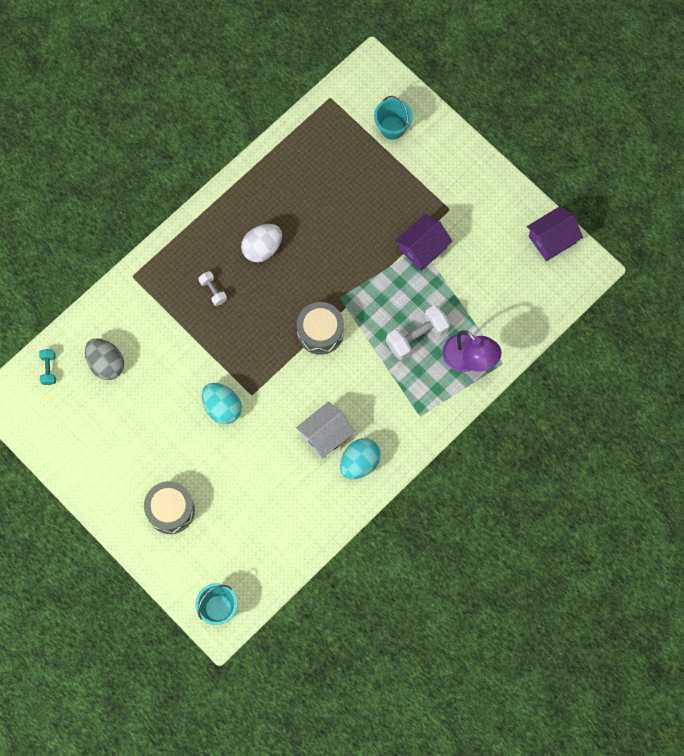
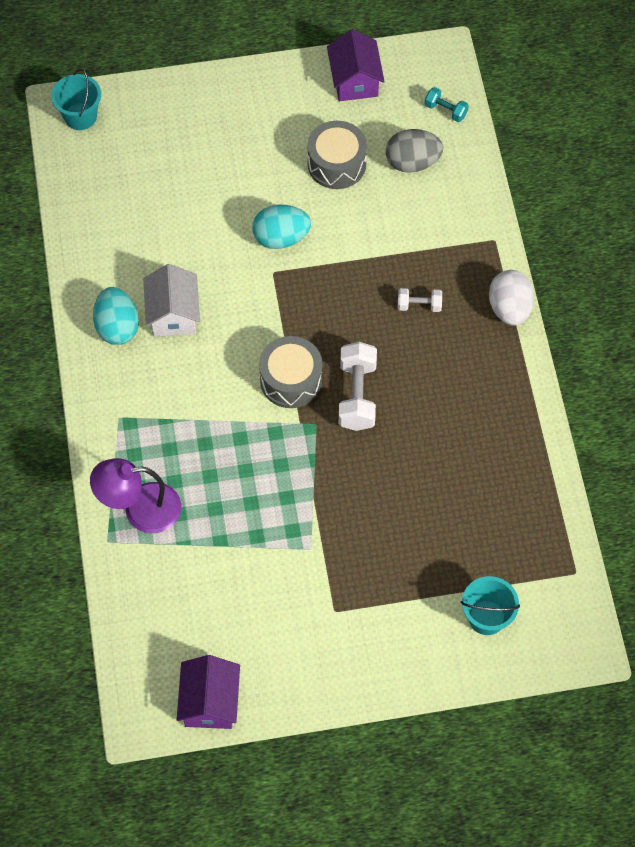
camera: 125 degrees right, 10 degrees down
(170, 510) = (211, 132): grey drum -> grey drum (336, 164)
(262, 248) = (433, 383): white egg -> white egg (509, 308)
(417, 337) = (208, 473): white dumbbell -> white dumbbell (357, 395)
(422, 248) = (308, 549): purple house -> purple house (355, 80)

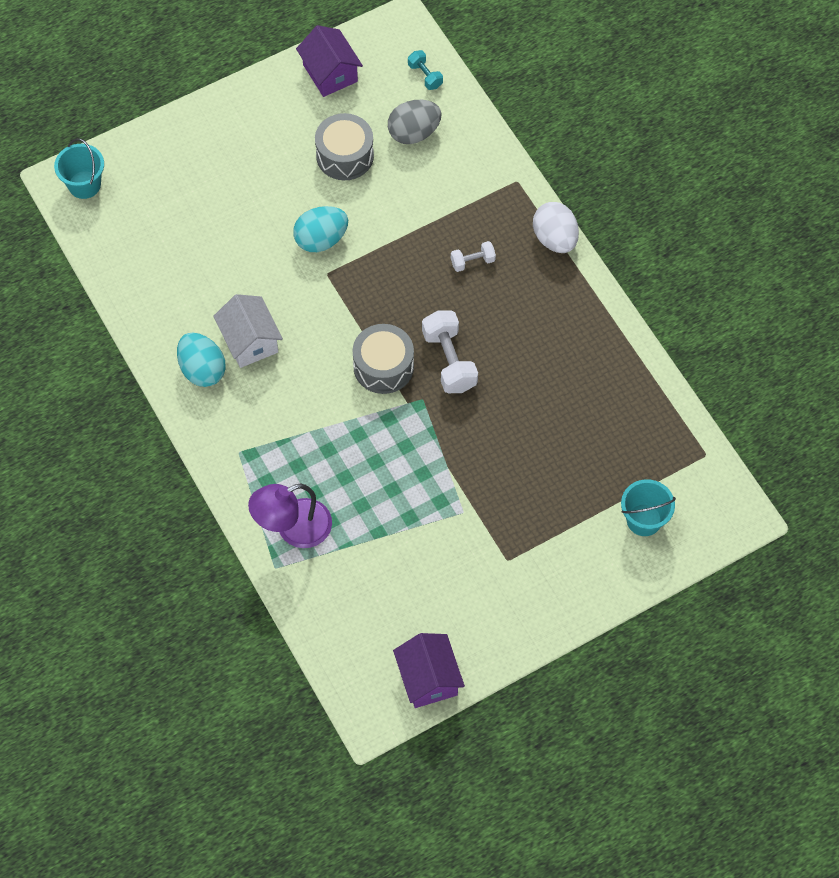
camera: 20 degrees left, 0 degrees up
(445, 110) = (425, 76): turquoise dumbbell -> turquoise dumbbell turned 45 degrees clockwise

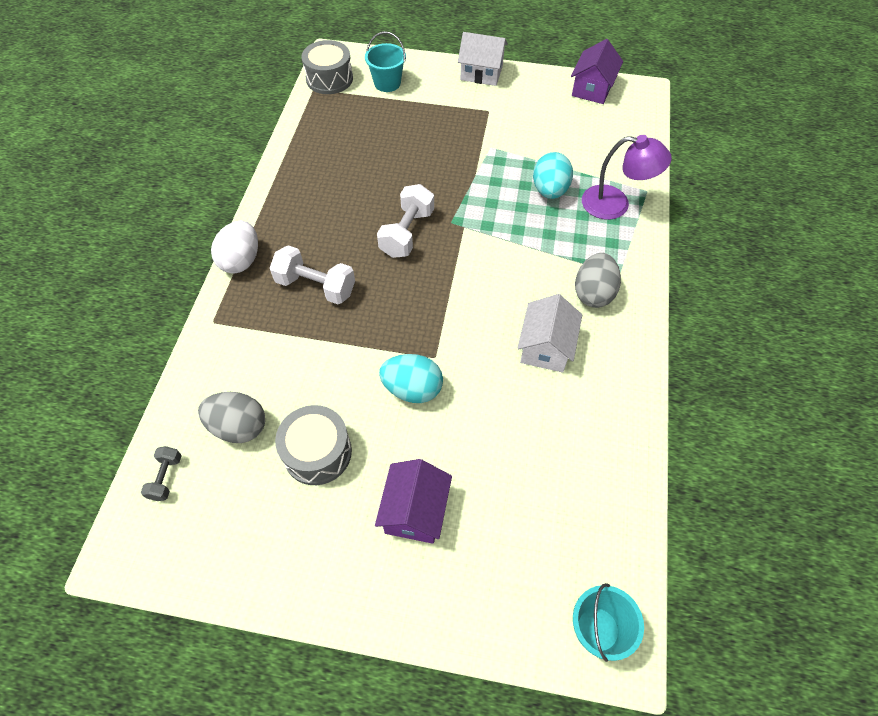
camera: 140 degrees left, 5 degrees down
(202, 370) = (604, 351): turquoise egg -> turquoise egg (550, 190)
(247, 417) = (593, 293): none -> grey egg
(330, 73) = (240, 557): purple house -> purple house (415, 511)
(383, 366) = (457, 260): grey drum -> grey drum (329, 79)
(425, 76) = (166, 477): turquoise dumbbell -> grey dumbbell
(472, 261) = (316, 286): white dumbbell -> white dumbbell, size x1.83
(564, 611) = (481, 73): none -> white house

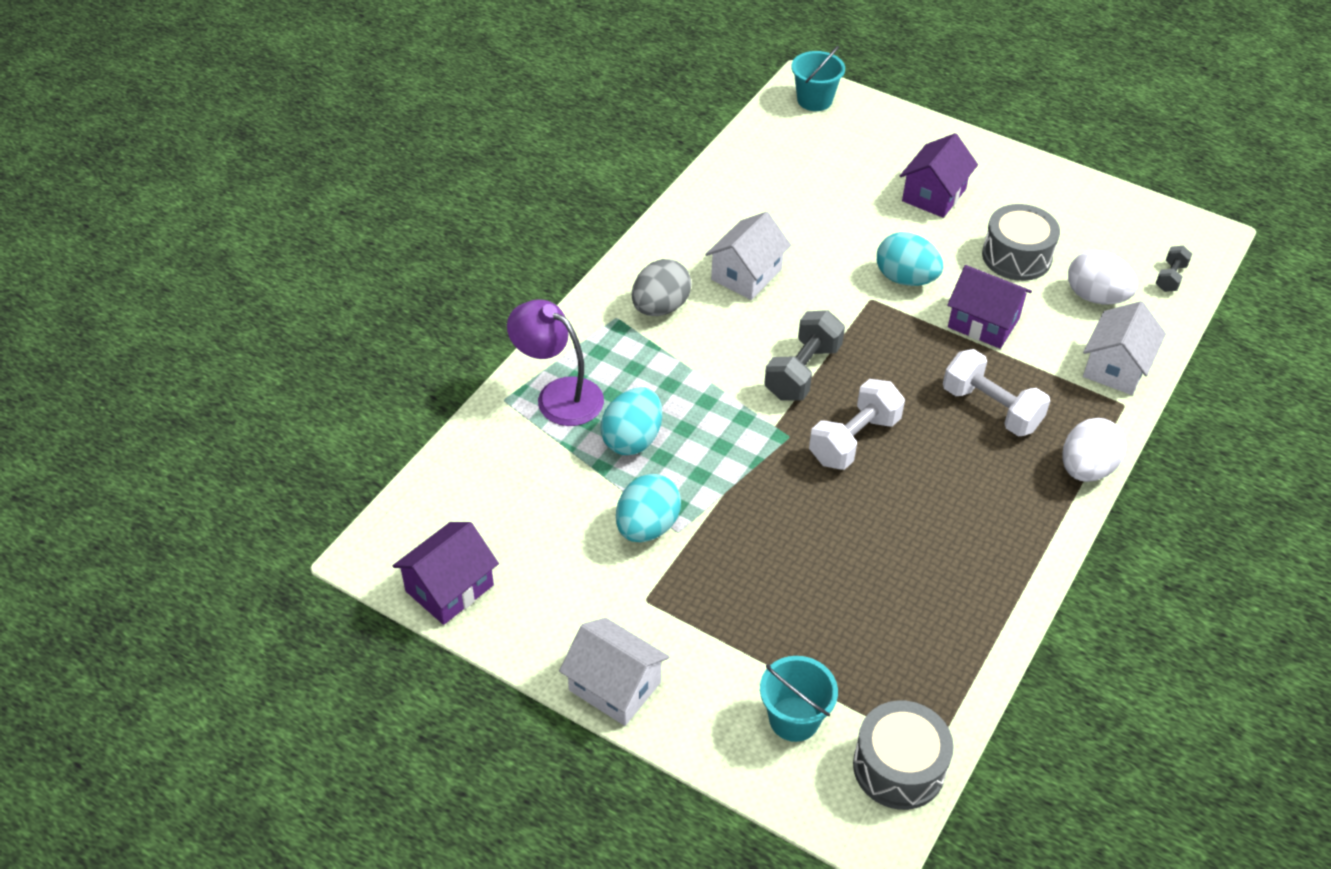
camera: 160 degrees left, 10 degrees down
(220, 355) = (1115, 367): none -> white house
(239, 427) = (1095, 297): grey egg -> white egg
(335, 363) = (983, 323): none -> purple house
(462, 273) = (802, 372): none -> grey dumbbell
(509, 145) = (647, 527): none -> turquoise egg

